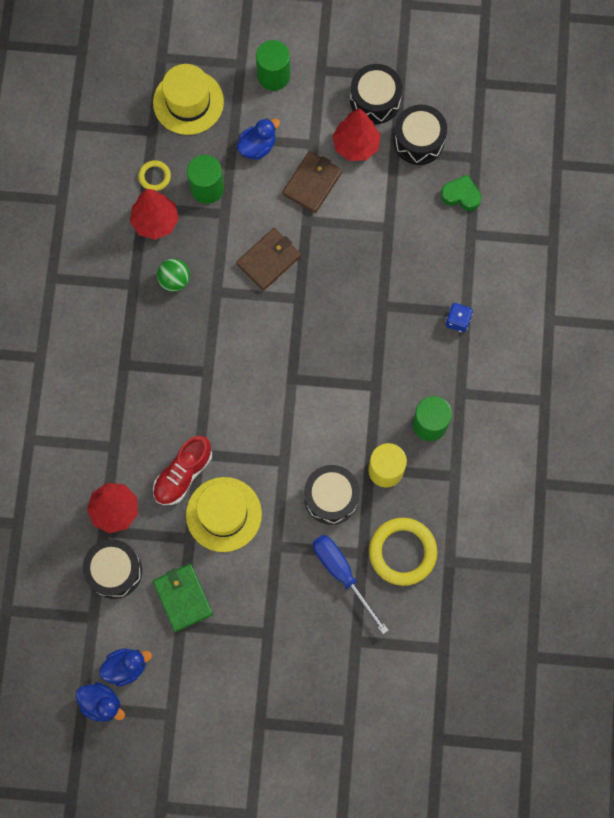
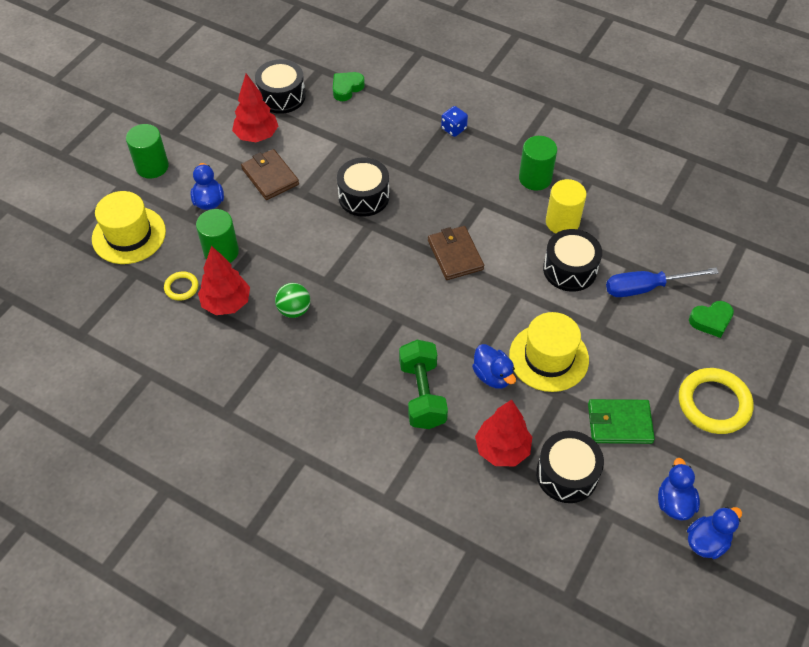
camera: 65 degrees left, 20 degrees down
(138, 424) = (422, 394): none -> green dumbbell
(183, 474) = (492, 376): red shoe -> blue duck
(269, 260) = (320, 232): brown wallet -> brown wallet (455, 255)
(330, 644) = (711, 321): none -> green heart
(375, 100) = (226, 110): black drum -> black drum (364, 196)
(402, 552) = (643, 238): yellow ring -> yellow ring (714, 403)

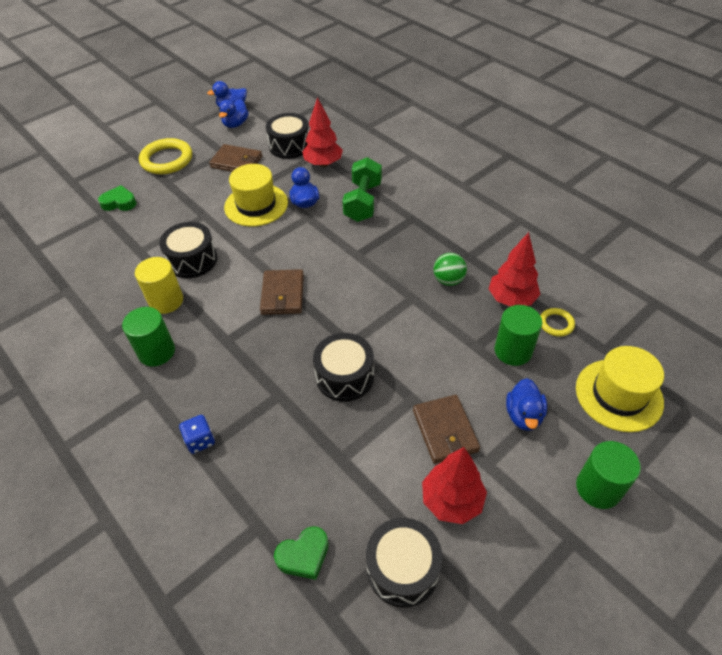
camera: 160 degrees left, 5 degrees down
(619, 423) = (237, 162): green wallet -> brown wallet
(646, 288) = (144, 233): blue screwdriver -> none

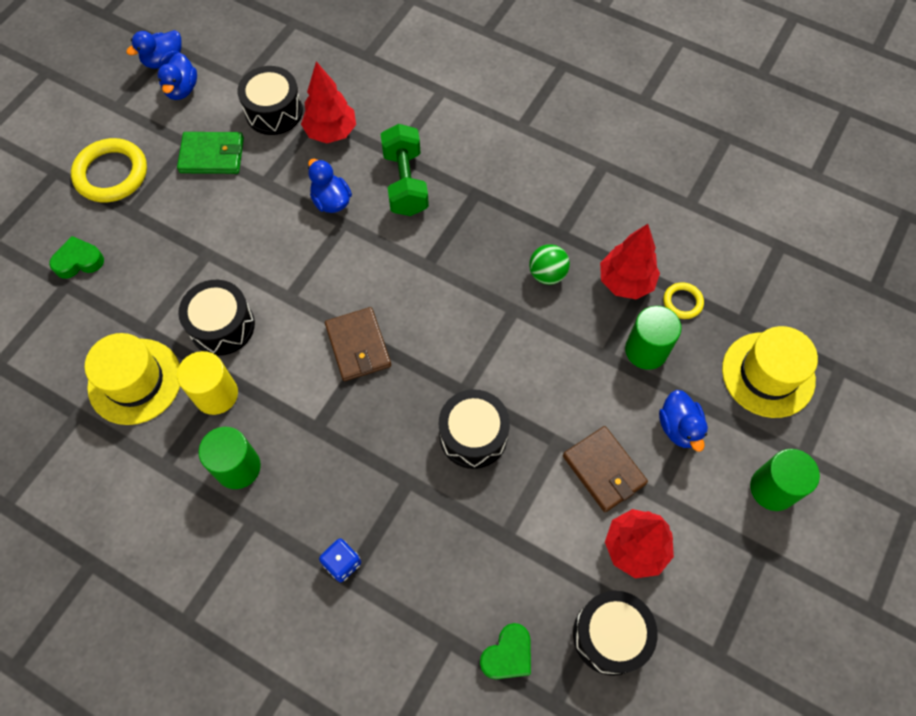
camera: 20 degrees left, 15 degrees up
(237, 162) = (212, 155): brown wallet -> green wallet
(256, 205) = (269, 220): yellow hat -> yellow hat (135, 381)

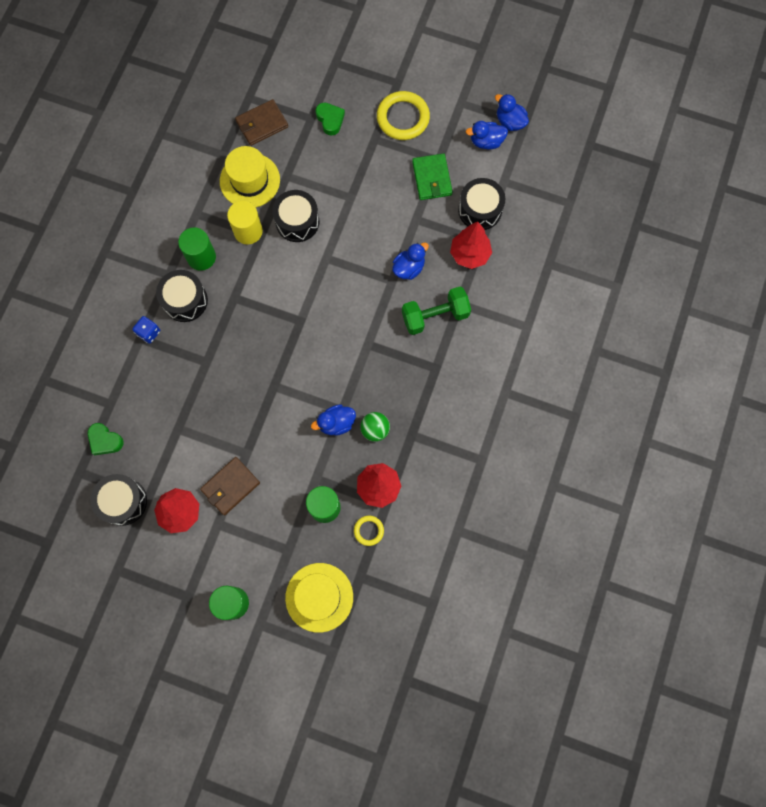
camera: 80 degrees right, 10 degrees up
(358, 346) = (296, 311): brown wallet -> brown wallet (262, 124)
(473, 435) = (243, 397): black drum -> black drum (185, 300)
(679, 427) = (268, 535): blue duck -> blue duck (336, 423)

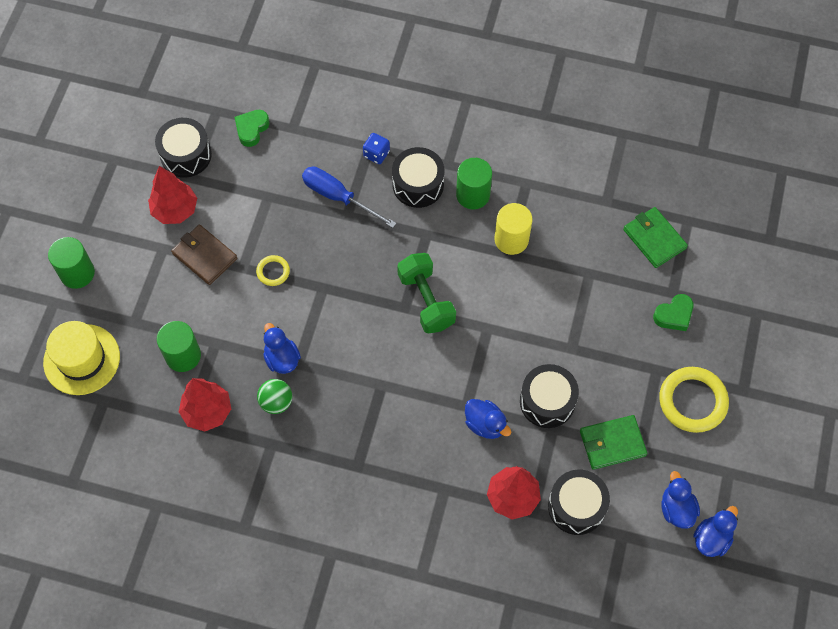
camera: 85 degrees right, 10 degrees down
(187, 368) = (338, 197): none -> blue screwdriver
(250, 180) = (577, 234): yellow hat -> none
(262, 124) = (654, 239): brown wallet -> green wallet
(297, 221) = (531, 291): black drum -> black drum (547, 401)
(368, 530) = (156, 405): yellow ring -> yellow ring (273, 271)
(435, 316) = (425, 460): green dumbbell -> green dumbbell (426, 300)

